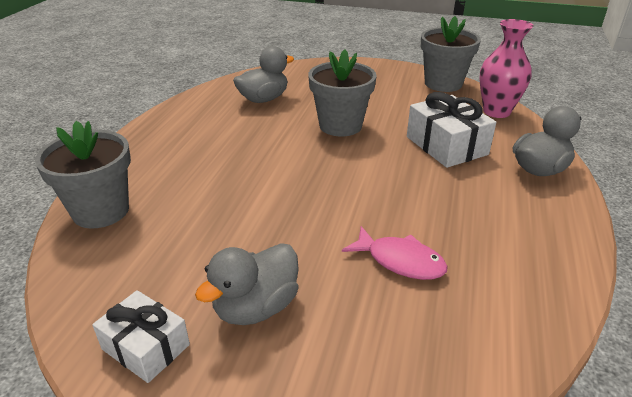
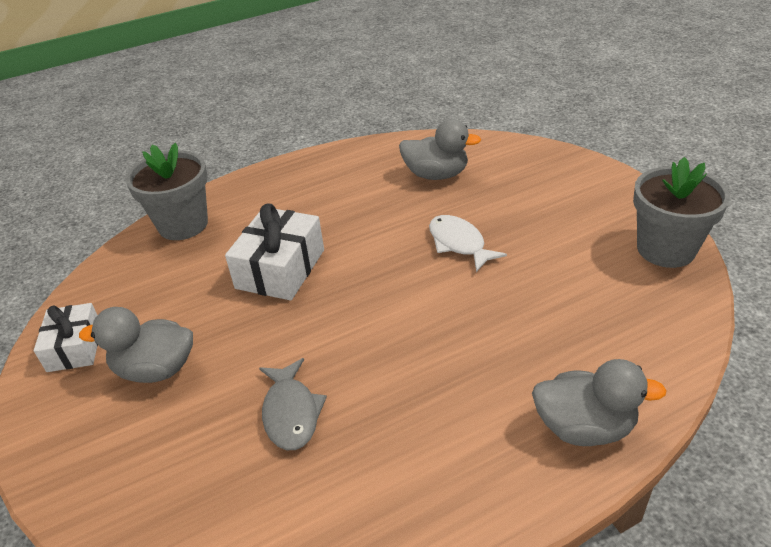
camera: 50 degrees right, 5 degrees up
(340, 126) = (459, 243): grey flower pot -> white fish
(400, 261) = (291, 413): pink fish -> grey fish
(446, 145) = (527, 330): white gift -> white gift (280, 269)
(496, 111) = (669, 324): pink vase -> none

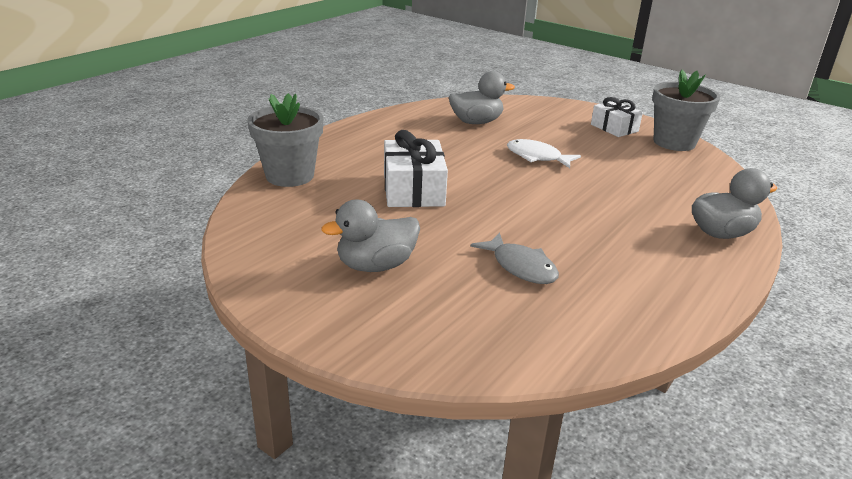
camera: 30 degrees left, 10 degrees down
(75, 347) = (279, 267): white gift -> white gift (614, 128)

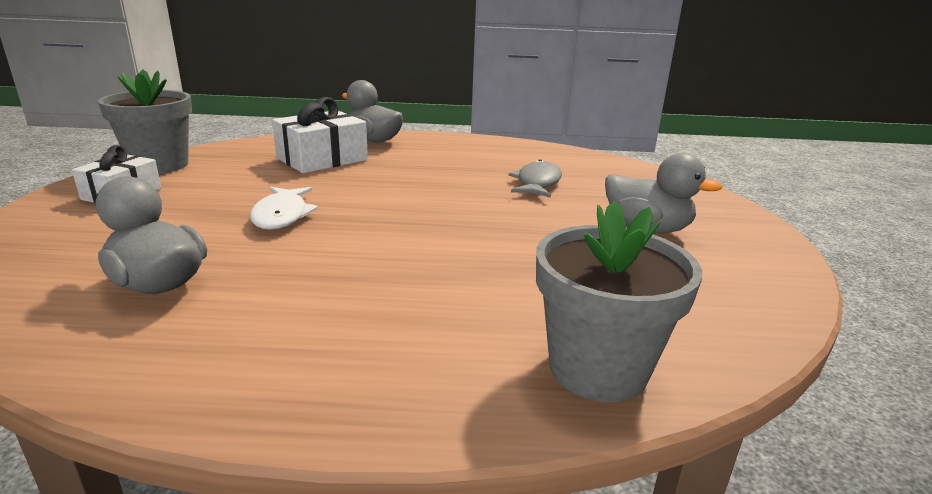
camera: 125 degrees left, 5 degrees down
(413, 190) = (481, 258): white gift -> white gift (322, 159)

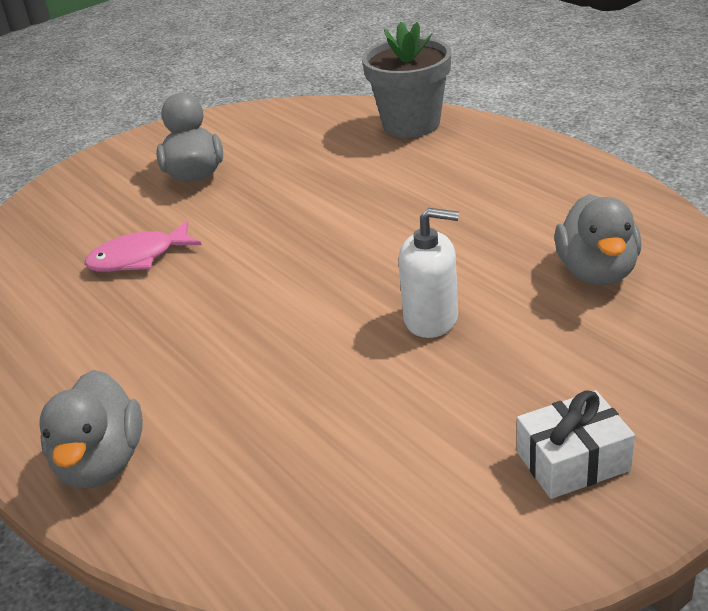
camera: 125 degrees left, 10 degrees up
(160, 165) = (479, 546): grey flower pot -> none
(282, 216) = (431, 318): white fish -> white soap dispenser
(322, 159) = (249, 434): white gift -> none
(537, 183) = (138, 258): grey fish -> pink fish

